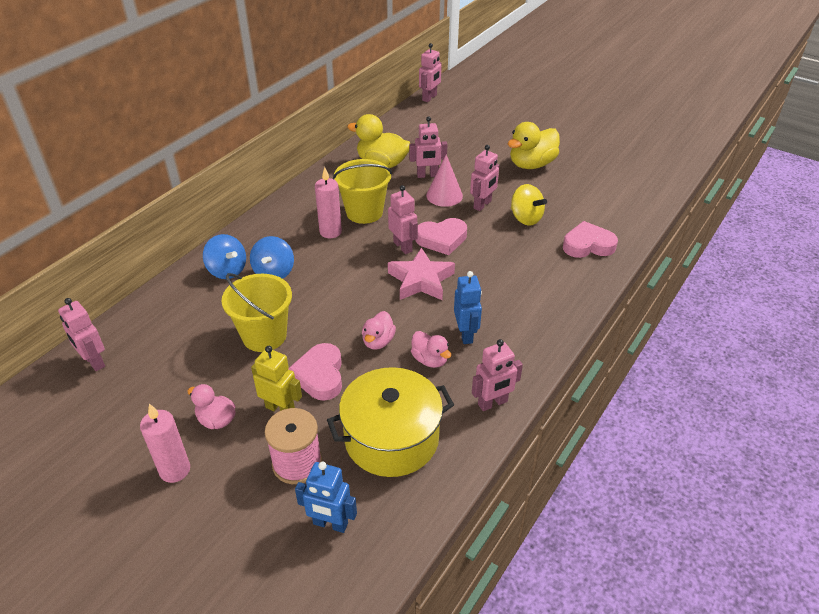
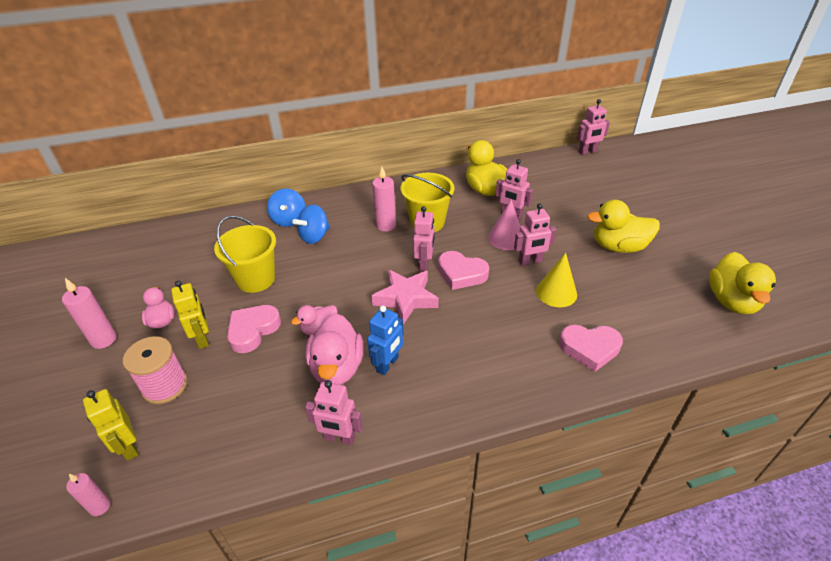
camera: 40 degrees right, 0 degrees up
(94, 362) = (152, 240): pink robot -> none
(330, 524) = (129, 447): blue robot -> yellow robot
(366, 576) = (100, 506): none -> pink candle
(391, 438) = (238, 412): yellow pot -> none
(430, 360) = (337, 368): pink duck -> pink duck, size x1.74
(525, 218) = (556, 292): yellow spinning top -> yellow cone
(588, 245) = (589, 348): pink heart -> pink heart turned 150 degrees clockwise
(637, 169) = (731, 301): none -> yellow duck

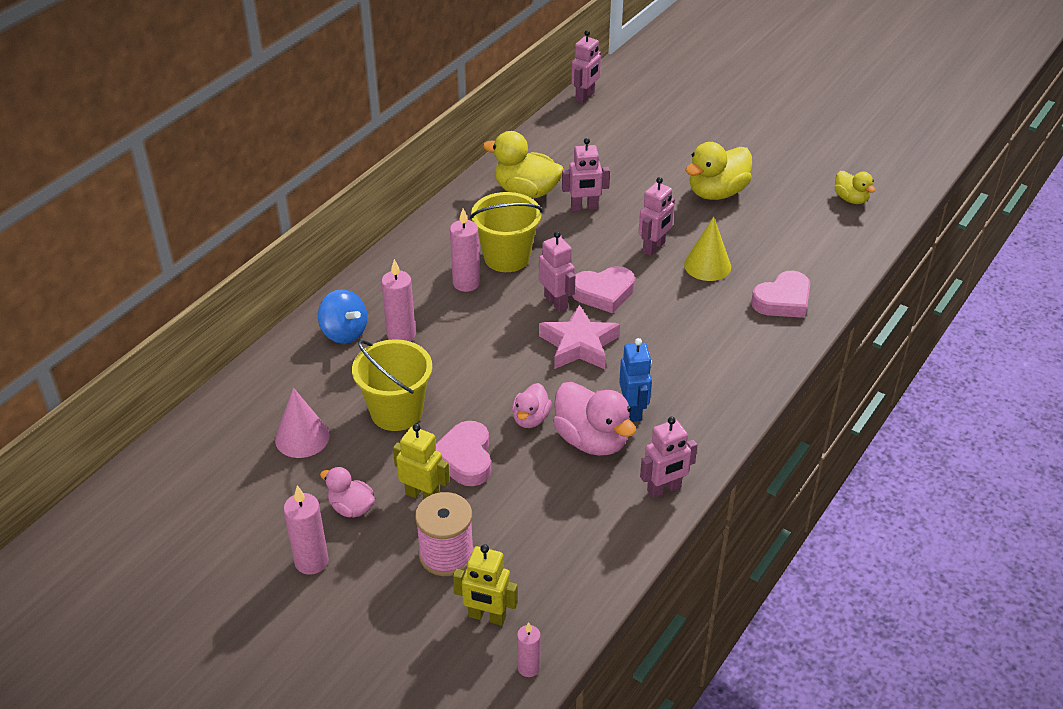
camera: 40 degrees left, 0 degrees up
(314, 236) = (401, 335): blue spinning top -> pink candle
(506, 238) = (606, 235): pink cone -> pink cone (302, 437)
(731, 301) = (851, 199): yellow duck -> yellow duck, size x0.58

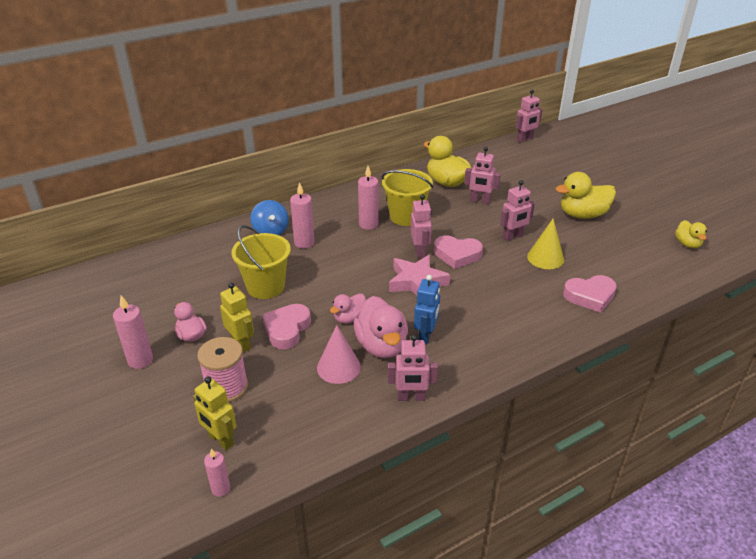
camera: 25 degrees right, 5 degrees down
(302, 437) = (197, 283): pink cone -> pink cone (338, 367)

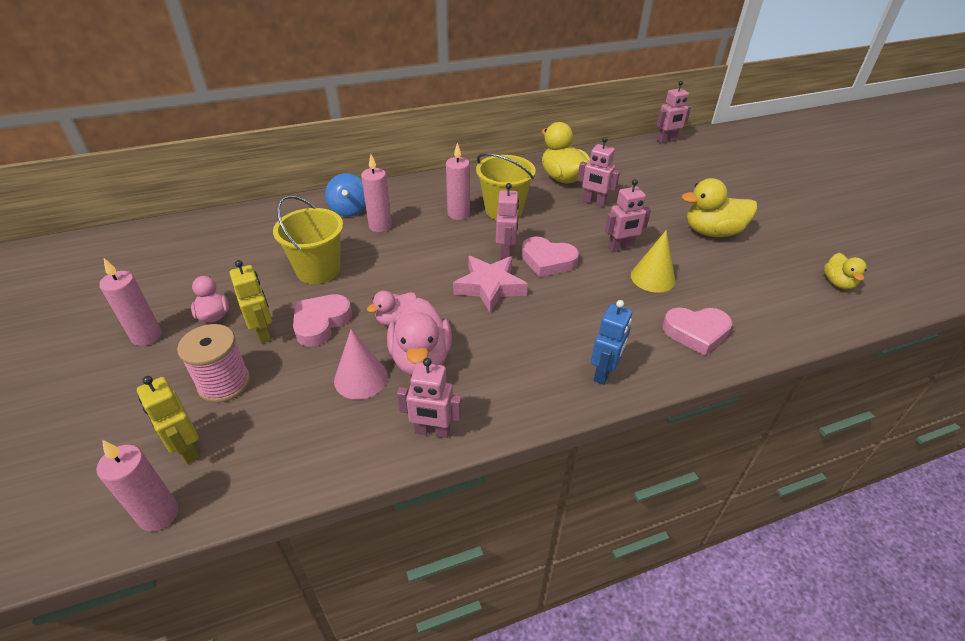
camera: 10 degrees right, 5 degrees up
(221, 489) = (159, 514): pink candle -> pink candle, size x1.59
(426, 335) = (478, 354): blue robot -> blue robot (604, 373)

